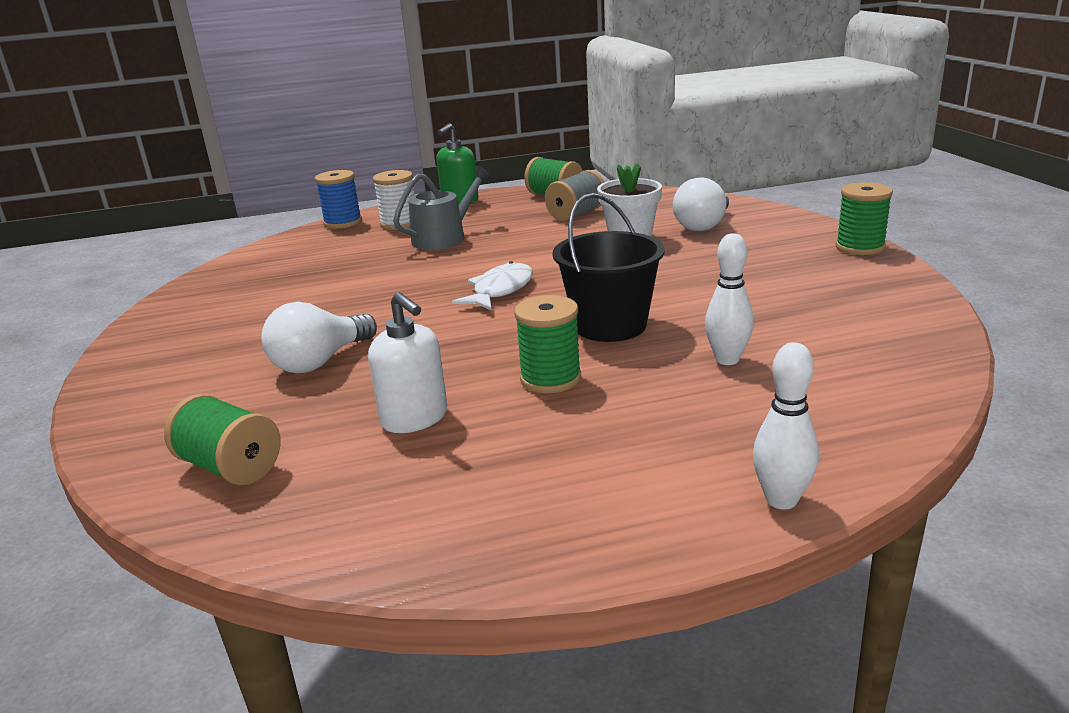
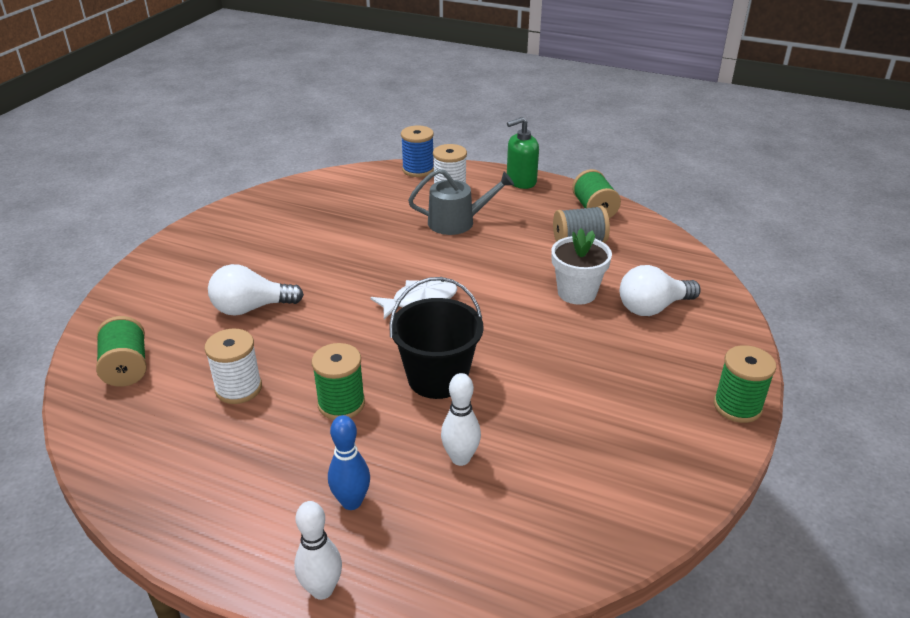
camera: 35 degrees right, 10 degrees up
(415, 418) = (238, 388): white soap dispenser -> white spool
(689, 431) = (351, 502): none -> blue bowling pin

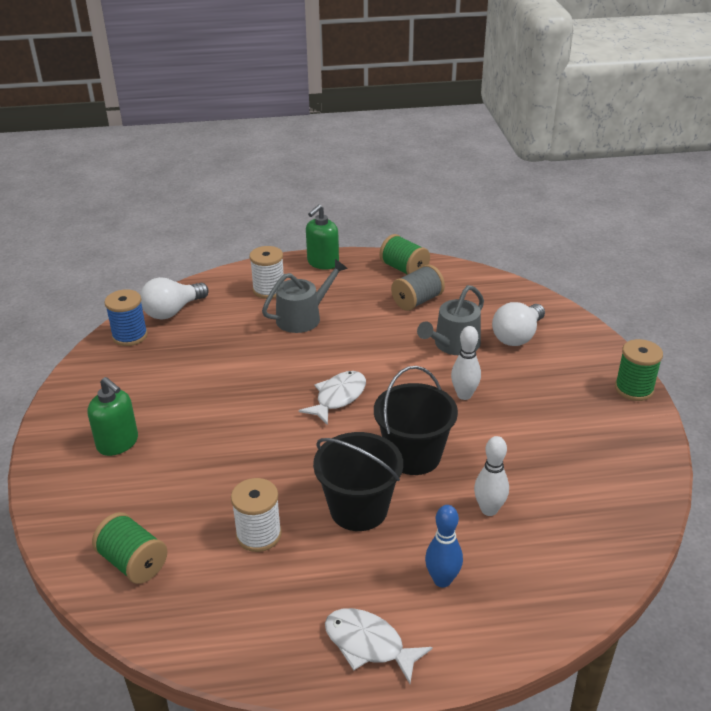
camera: 30 degrees left, 0 degrees up
(209, 270) = (118, 443): none -> green soap dispenser
(231, 526) = (369, 644): none -> white fish
(251, 308) = (196, 461): white light bulb -> white light bulb (172, 311)
(322, 589) = (484, 653): white bowling pin -> white bowling pin (464, 395)
(341, 404) = (358, 509): green spool -> black bucket
(418, 170) = (222, 280): blue spool -> blue spool (130, 336)
(577, 293) = (453, 344): white flower pot -> grey watering can

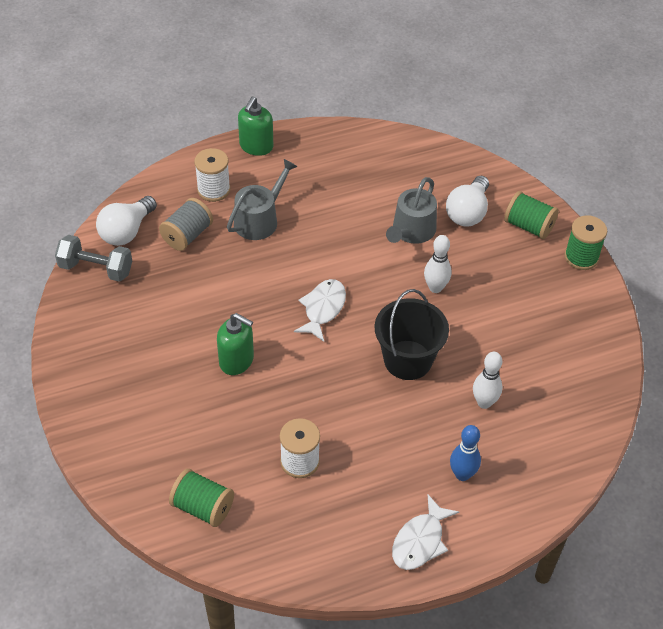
camera: 15 degrees left, 15 degrees up
(118, 443) = (138, 392): green soap dispenser -> green soap dispenser (237, 361)
(130, 336) = (96, 268): blue spool -> grey dumbbell
(358, 509) = (376, 421): black bucket -> none
(369, 644) = (420, 541): white fish -> white fish turned 75 degrees counterclockwise
(404, 269) = (340, 144): green spool -> green spool (528, 226)
(417, 301) = (364, 183): grey spool -> grey spool (187, 235)

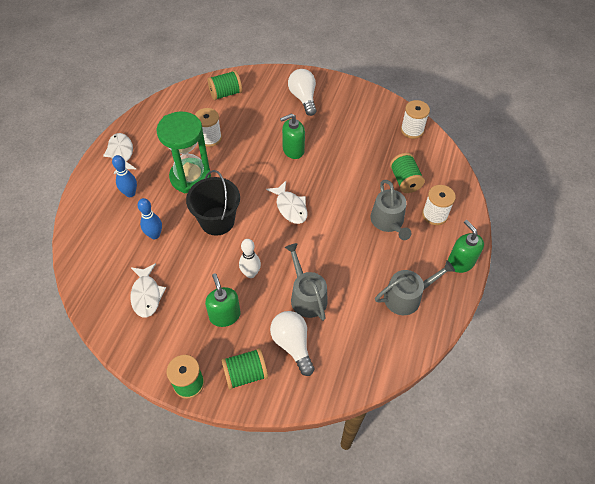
camera: 130 degrees right, 5 degrees up
(96, 268) = (412, 130): grey dumbbell -> white spool
(126, 231) = (431, 156): white light bulb -> white light bulb (303, 98)
(187, 235) = (405, 180): grey spool -> green spool
(335, 164) = (406, 296): none -> grey watering can
(378, 432) = (190, 177): none -> green hourglass
(484, 402) = (154, 235): white bowling pin -> blue bowling pin
(497, 277) = (225, 315): none -> green soap dispenser
(549, 353) = (146, 295): none -> white fish

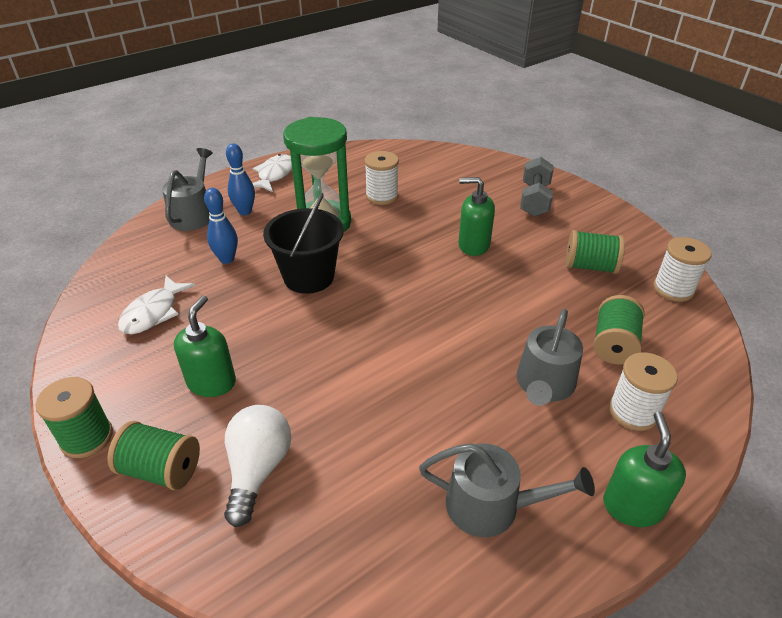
camera: 35 degrees right, 15 degrees down
(226, 93) = (440, 164): green spool -> green spool (590, 266)
(251, 273) = (291, 351): white bowling pin -> none
(290, 207) = (413, 302): white fish -> none
(303, 98) = (534, 200): white light bulb -> grey dumbbell
(306, 296) = (337, 418): grey watering can -> grey watering can (194, 214)

